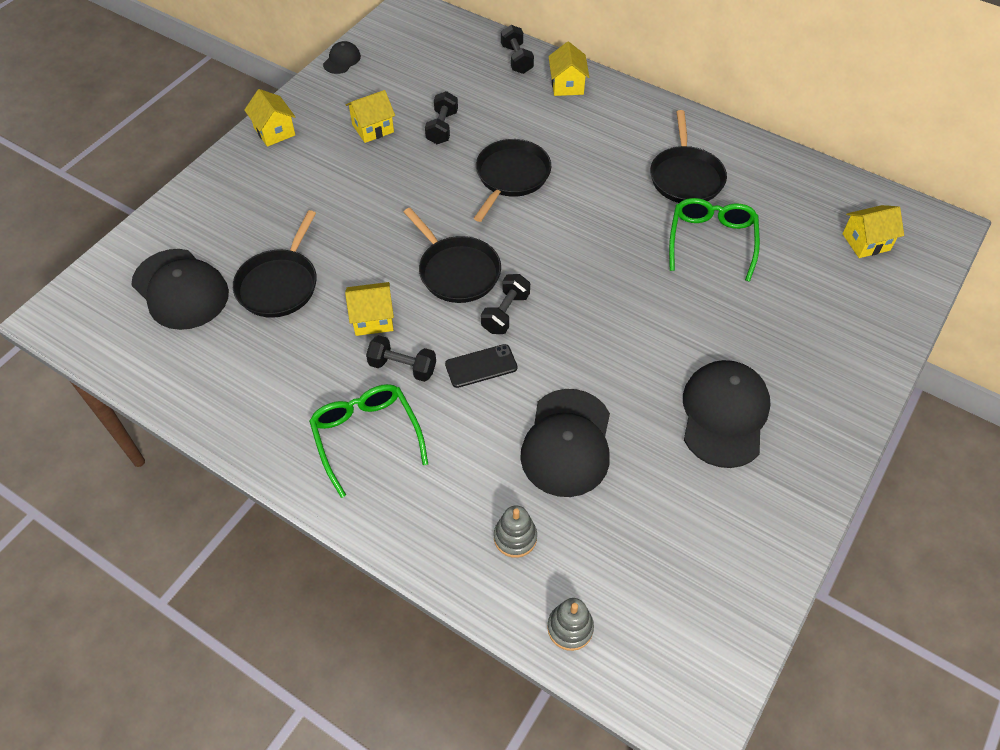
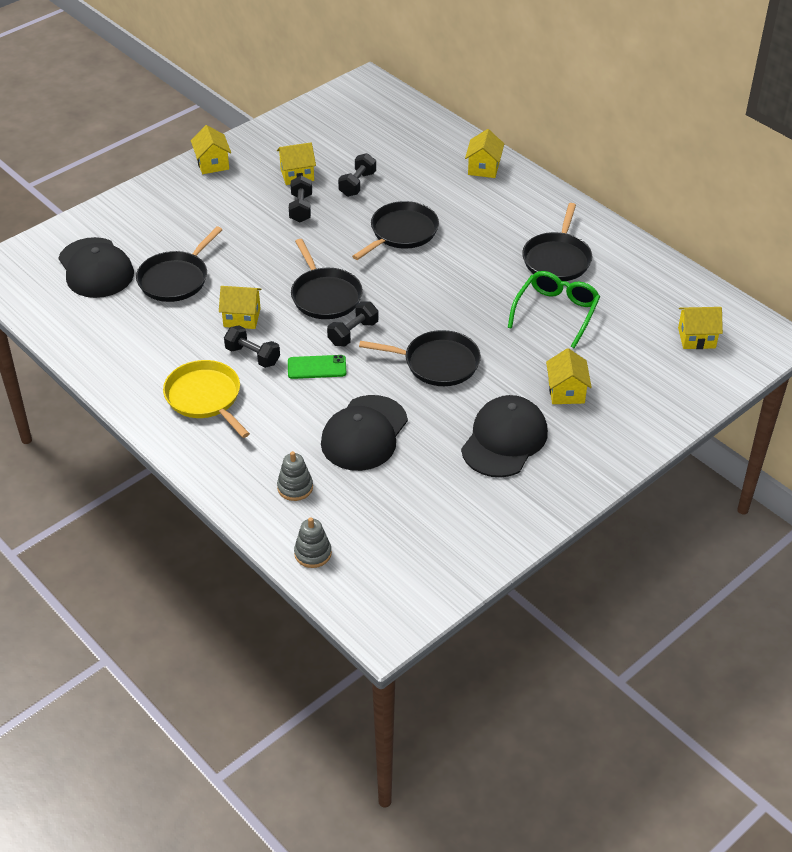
camera: 15 degrees right, 10 degrees down
(342, 60) = (291, 116): black cap -> none
(366, 436) = (205, 398): green glasses -> yellow pan
(481, 366) = (317, 367): black phone -> green phone
(516, 59) = (447, 139): black dumbbell -> black dumbbell (301, 208)
(612, 331) = (437, 363): none -> black pan
(763, 337) = (566, 392): none -> yellow house

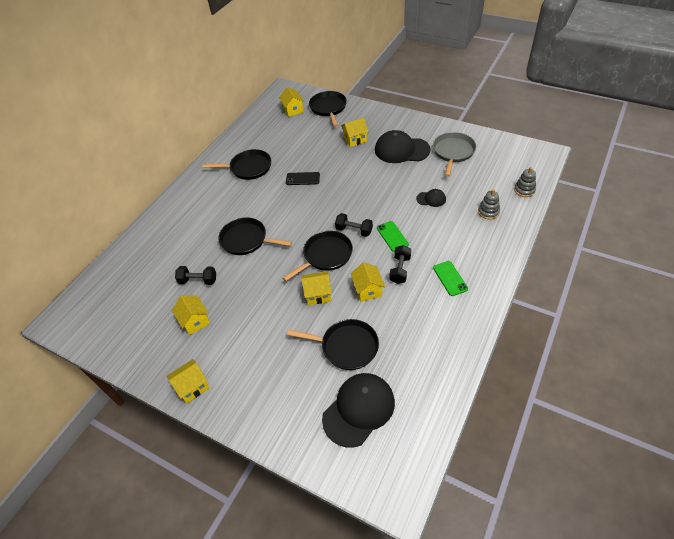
camera: 105 degrees left, 5 degrees up
(205, 398) = (450, 278): yellow pan -> green phone
(301, 208) = (236, 303): black dumbbell -> none
(364, 433) = (431, 199): black cap -> black cap, size x0.49
(437, 363) = (360, 188): black pan -> black pan (328, 108)
(460, 503) = (453, 152): none -> grey pan
(483, 168) = (164, 222): yellow house -> yellow house (318, 294)
(497, 309) = (303, 179): none -> black phone
(556, 312) = (295, 157): green glasses -> none

